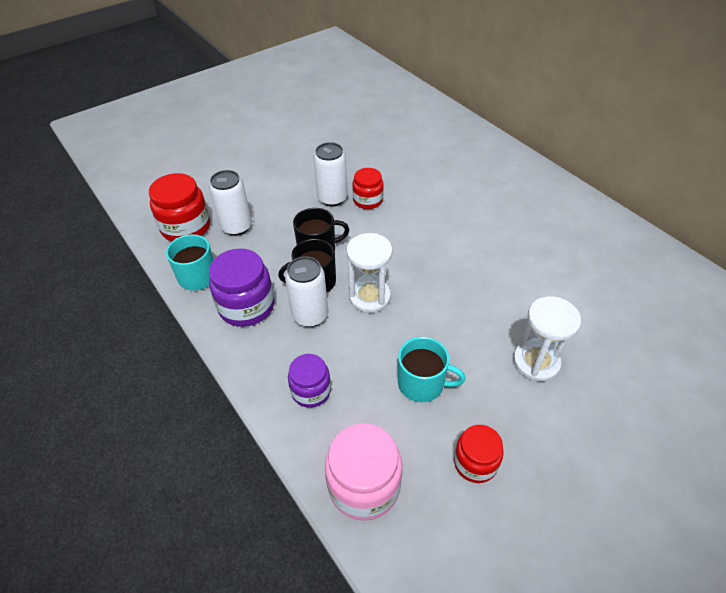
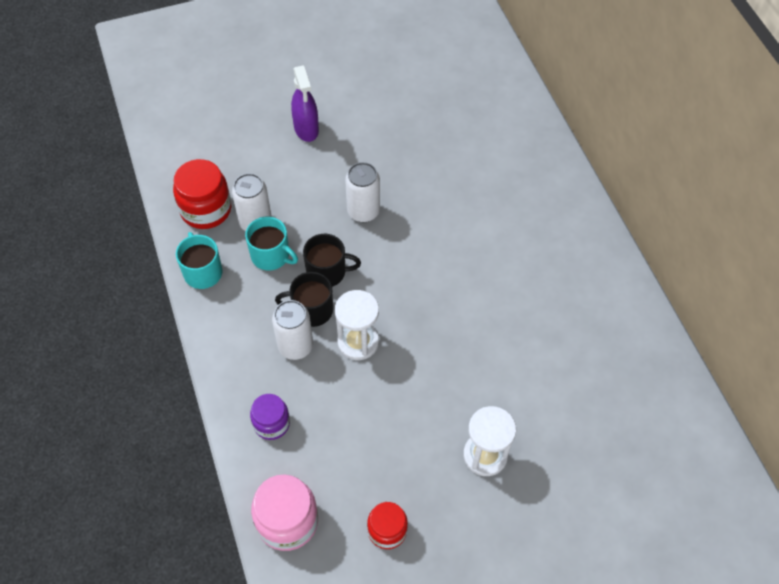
camera: 15 degrees right, 10 degrees up
(246, 306) = (240, 319): purple jar -> none
(260, 154) = (306, 129): none -> purple spray bottle
(368, 200) = (399, 224): red jar -> none
(422, 383) = (372, 445): turquoise mug -> turquoise mug (271, 255)

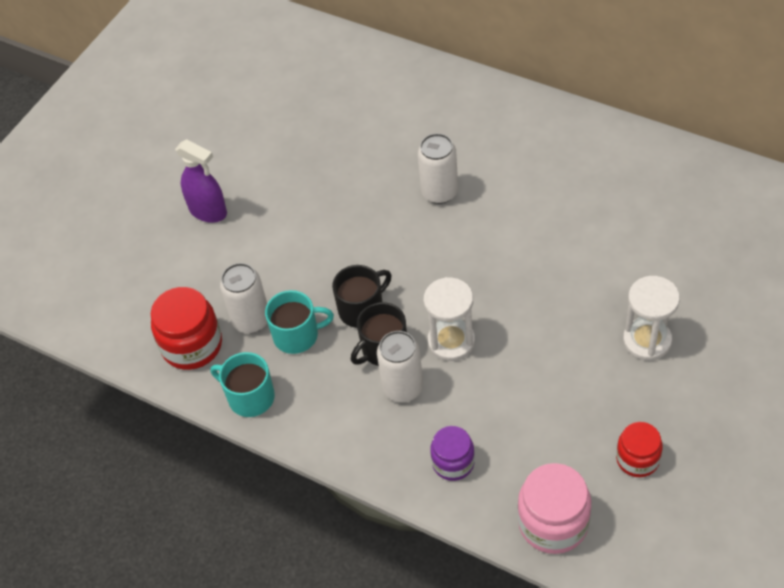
camera: 35 degrees left, 5 degrees down
(363, 211) = (337, 238): white can -> white can (439, 192)

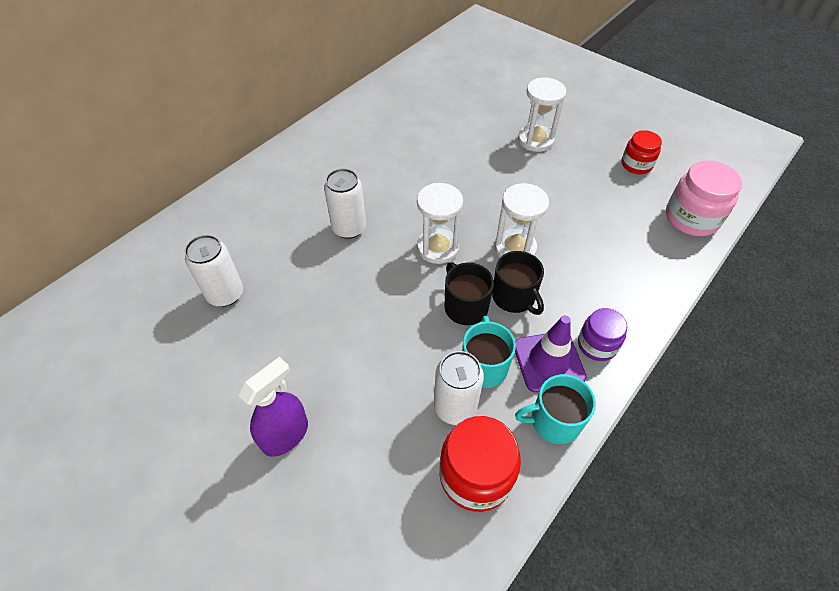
camera: 85 degrees left, 0 degrees up
(250, 397) = (554, 421): turquoise mug -> turquoise mug turned 45 degrees clockwise
(312, 387) = (548, 361): none -> purple traffic cone
(403, 388) = (558, 289): white can -> white can (225, 294)
(433, 272) = (438, 248): none -> white hourglass
(453, 463) = (637, 268): purple jar -> purple jar (597, 345)

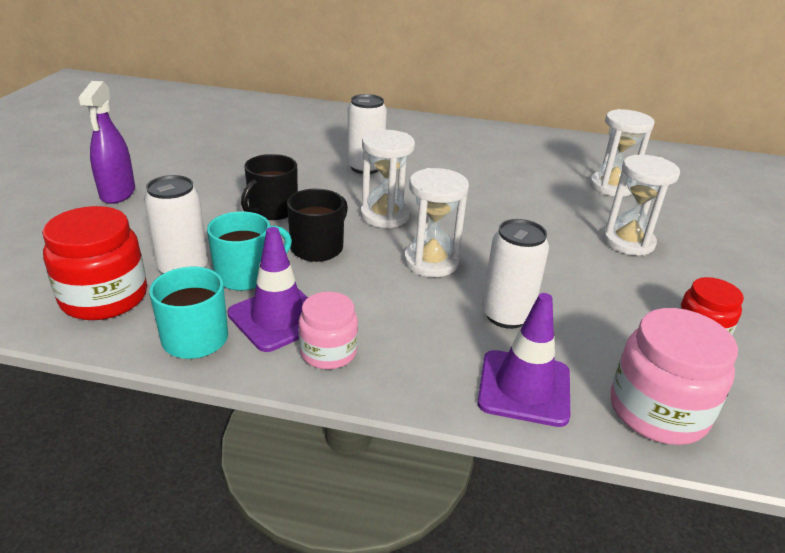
camera: 60 degrees right, 20 degrees down
(225, 294) = (246, 138): white can -> white can (506, 315)
(286, 435) = (118, 193): purple spray bottle -> purple spray bottle turned 75 degrees clockwise
(463, 108) = (611, 187): none -> white hourglass
(514, 297) = (356, 276): black mug -> black mug (272, 210)
(597, 345) = (328, 352): purple jar -> pink jar
(659, 263) = (524, 388): none -> purple traffic cone

